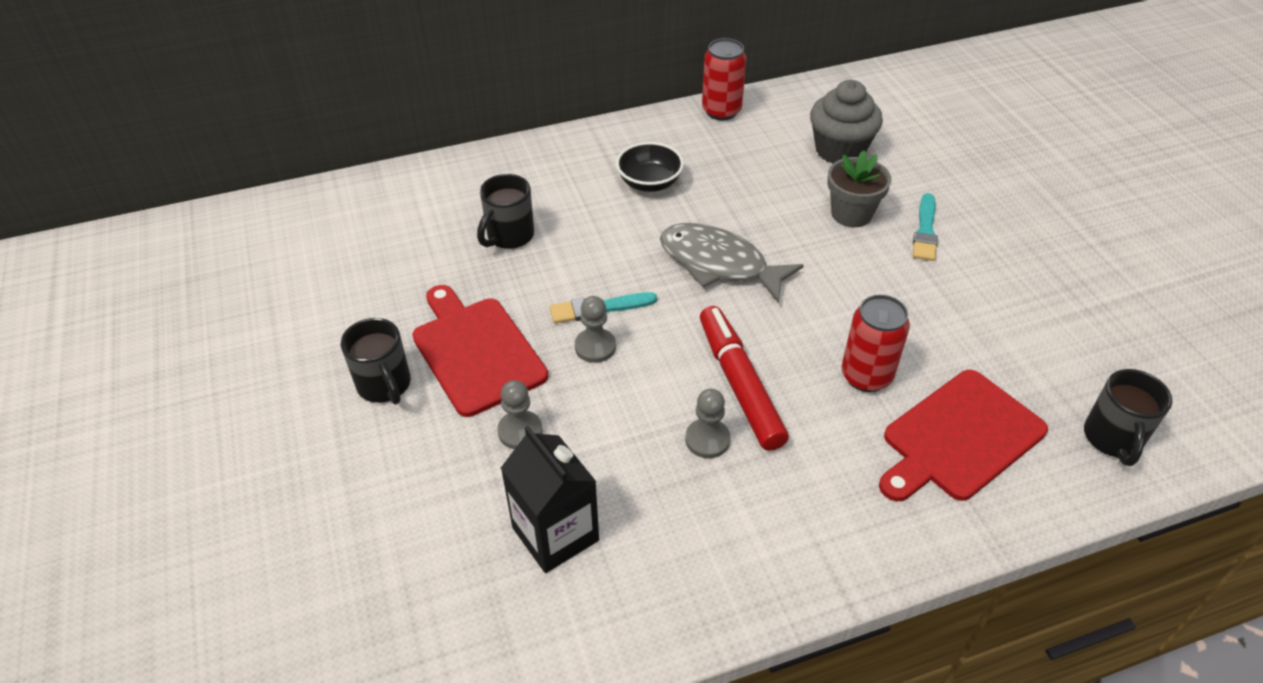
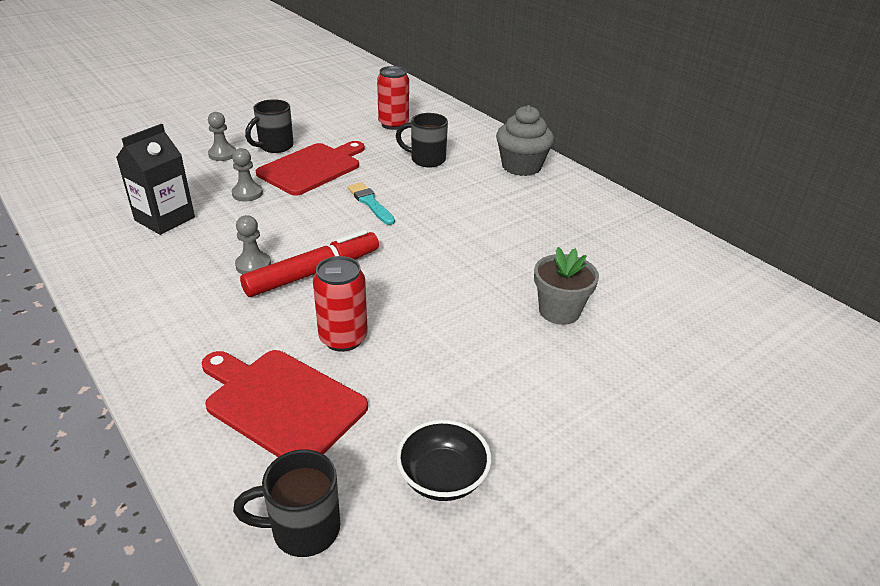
camera: 70 degrees right, 10 degrees down
(595, 347) = (331, 207): grey pawn -> grey pawn (222, 154)
(649, 183) = (524, 203): black bowl -> black bowl (442, 478)
(718, 264) = (446, 246): grey fish -> none
(721, 111) = (651, 223): red can -> red can (393, 124)
(839, 150) = (653, 295): grey cupcake -> grey cupcake (521, 166)
(925, 231) = (566, 363): turquoise brush -> none

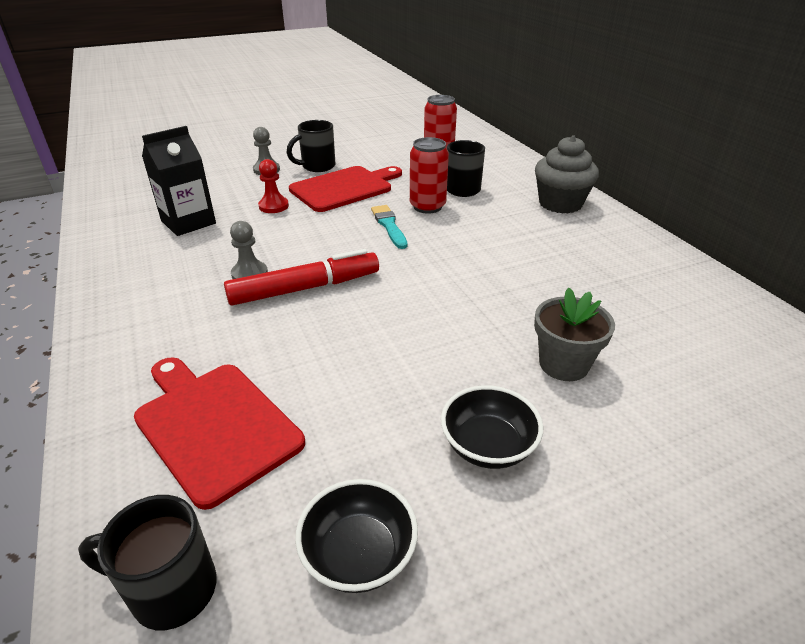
camera: 15 degrees right, 0 degrees up
(247, 193) = (273, 206): grey pawn -> red pawn
(343, 338) = (308, 362): red can -> red can (427, 206)
(517, 384) = (488, 446): none -> black bowl

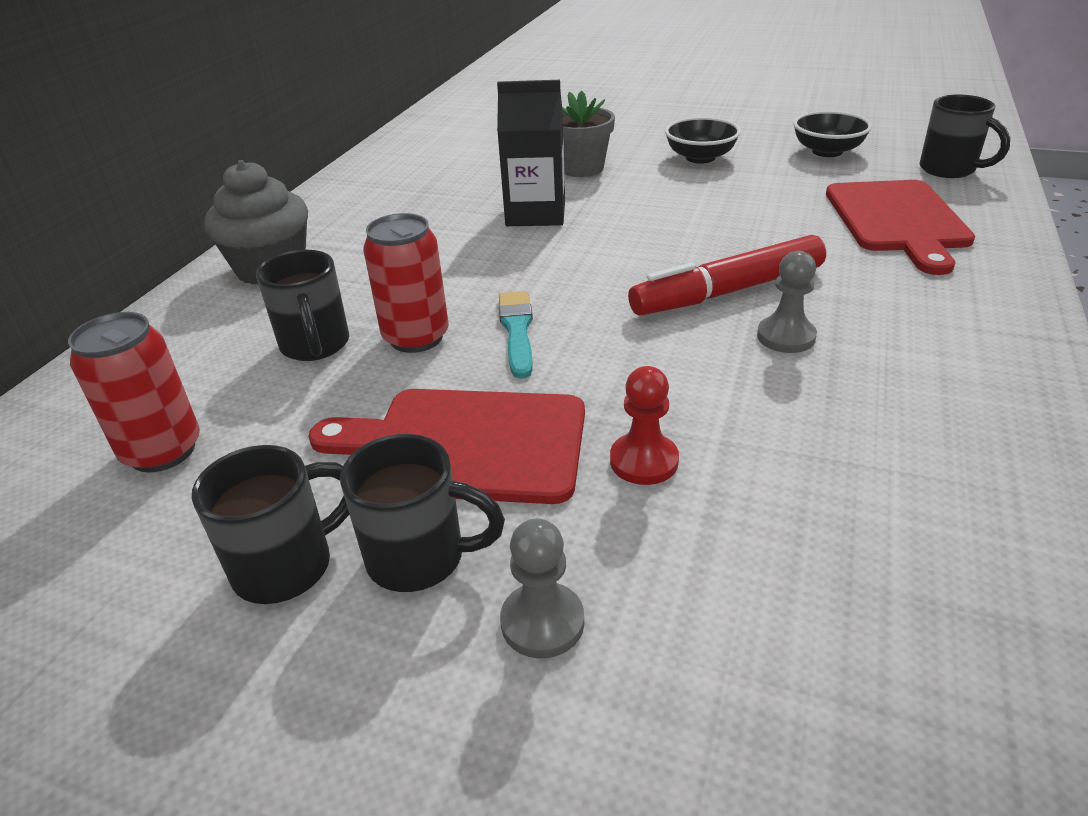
camera: 135 degrees left, 0 degrees up
(188, 222) = (844, 498): black carton -> black carton (536, 214)
(305, 288) = (727, 291): red marker -> red marker turned 45 degrees counterclockwise
(351, 154) = (287, 566): none -> black mug
(389, 225) = (517, 330): turquoise brush -> turquoise brush turned 150 degrees clockwise

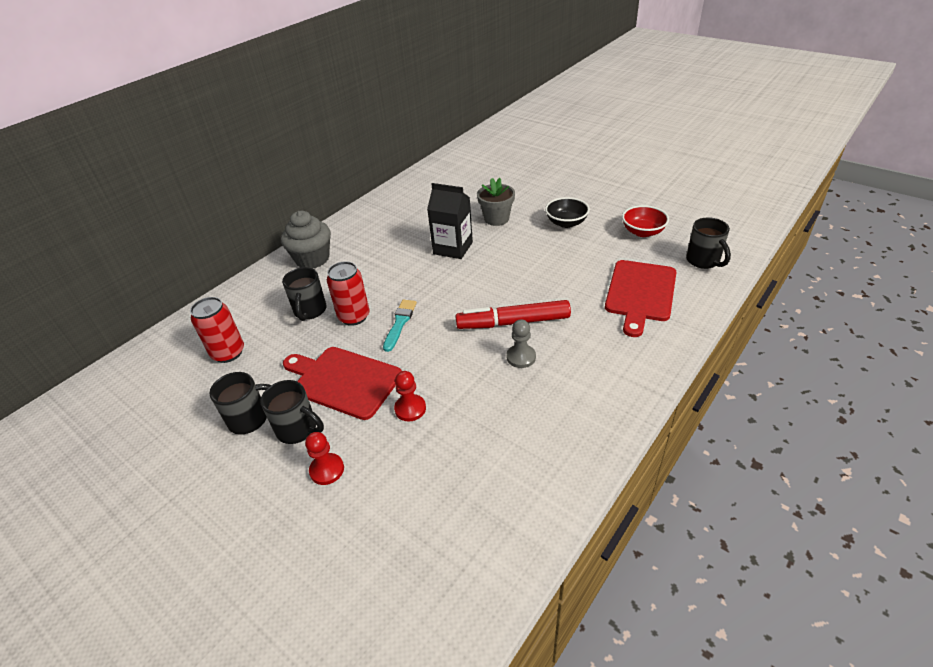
camera: 20 degrees right, 5 degrees up
(542, 622) = (327, 470): grey pawn -> red pawn
(827, 151) = (642, 232): black bowl -> red bowl

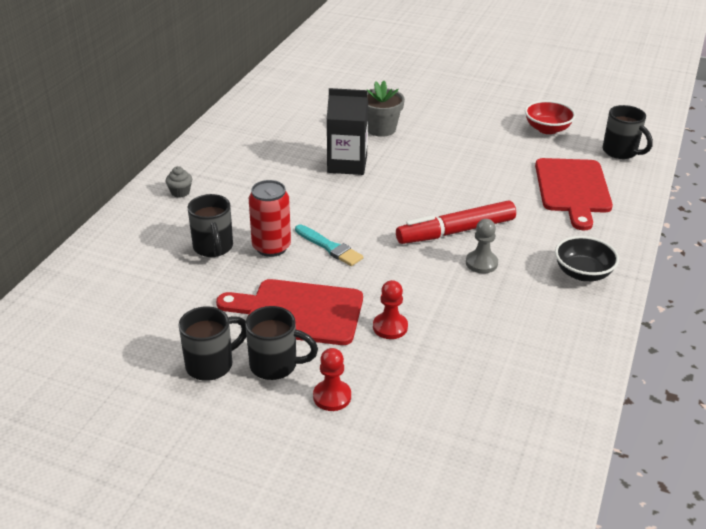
camera: 20 degrees left, 5 degrees down
(228, 353) = (138, 303): red can -> none
(312, 259) = (180, 192): grey cupcake -> grey cupcake, size x0.44
(400, 323) = (330, 247): turquoise brush -> turquoise brush turned 135 degrees clockwise
(566, 223) = (461, 127): black bowl -> black bowl (582, 273)

